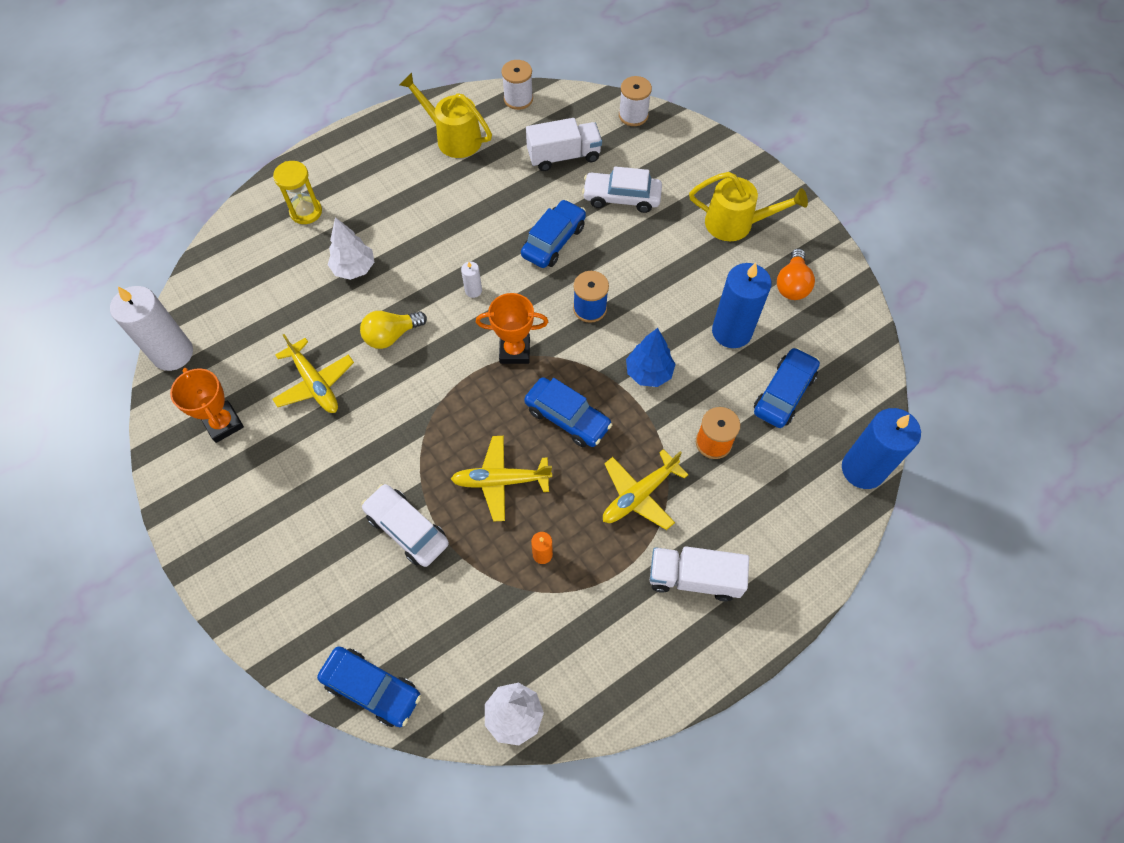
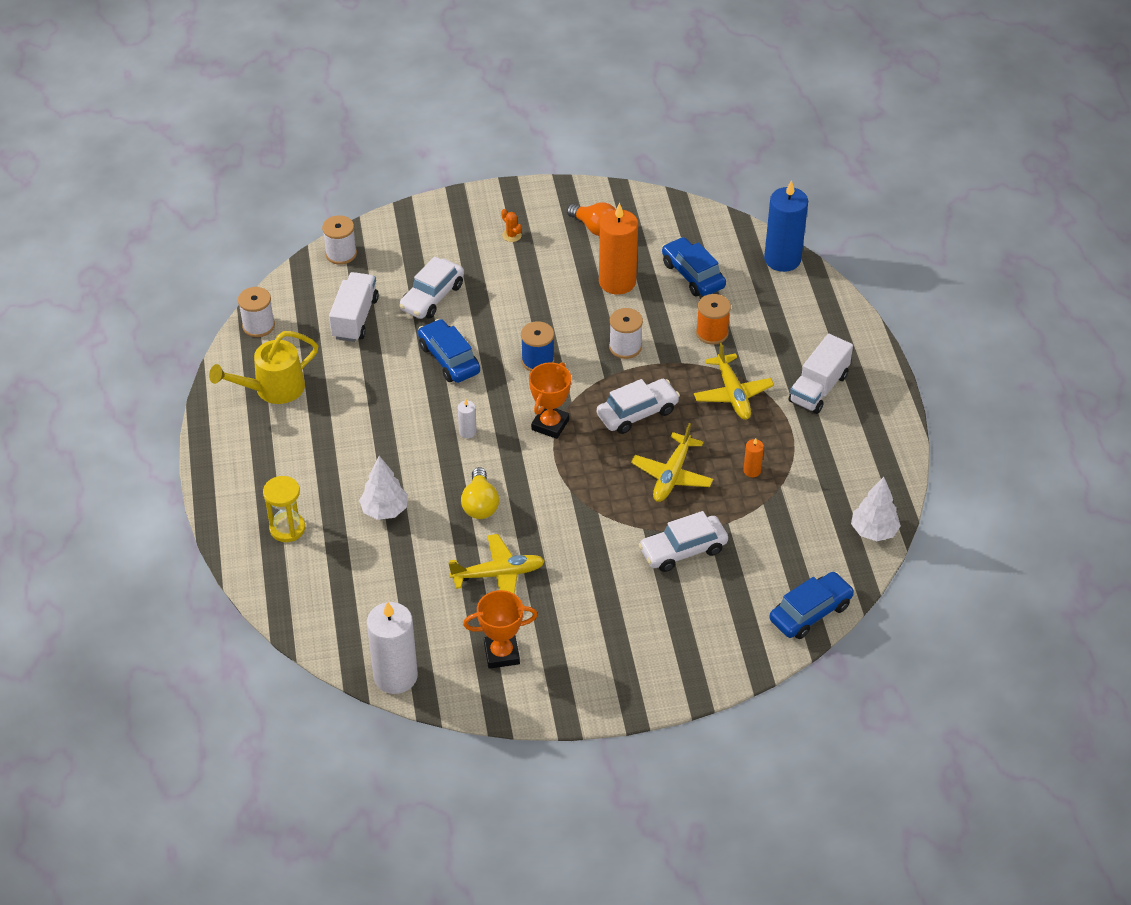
camera: 65 degrees left, 15 degrees down
(567, 418) = (637, 413): blue car -> white car
(648, 373) = (625, 347): blue tree -> white spool
(731, 331) = (617, 282): blue candle -> orange candle
(737, 224) = (512, 235): yellow watering can -> orange cactus

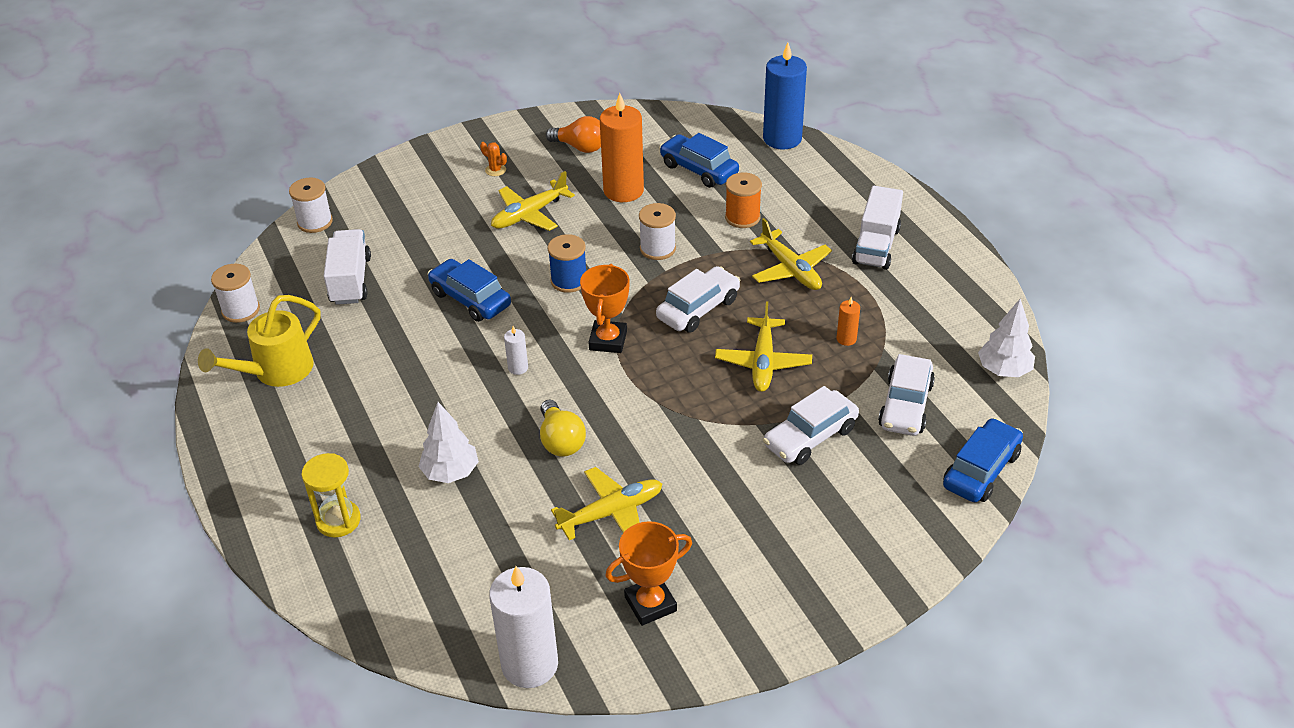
camera: 15 degrees left, 5 degrees down
(432, 297) = (430, 243): white car -> white car (905, 405)
(526, 287) = (529, 214): none -> yellow plane

